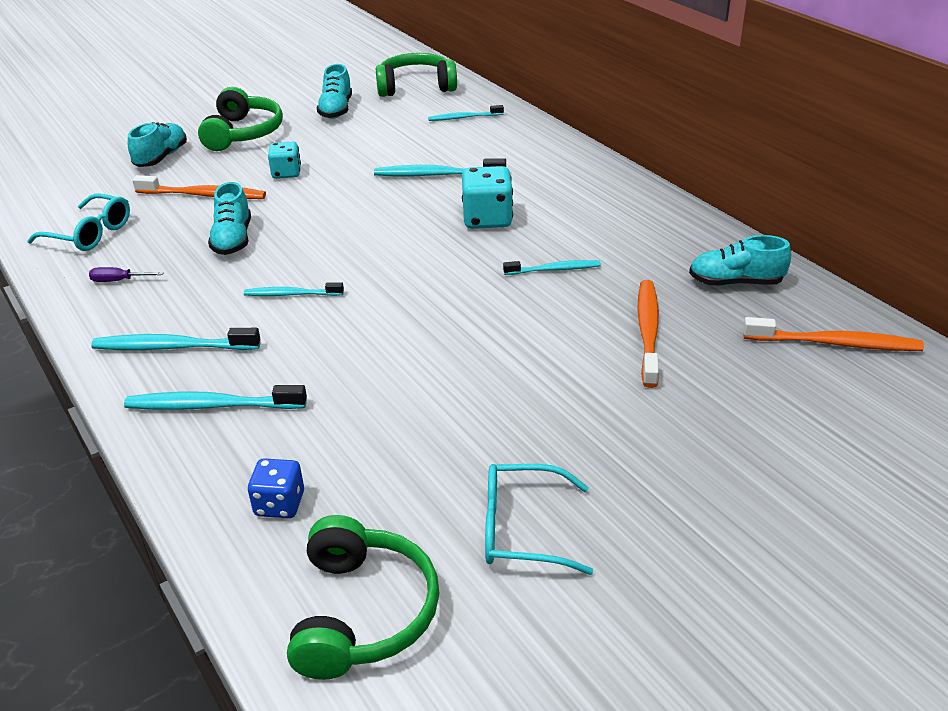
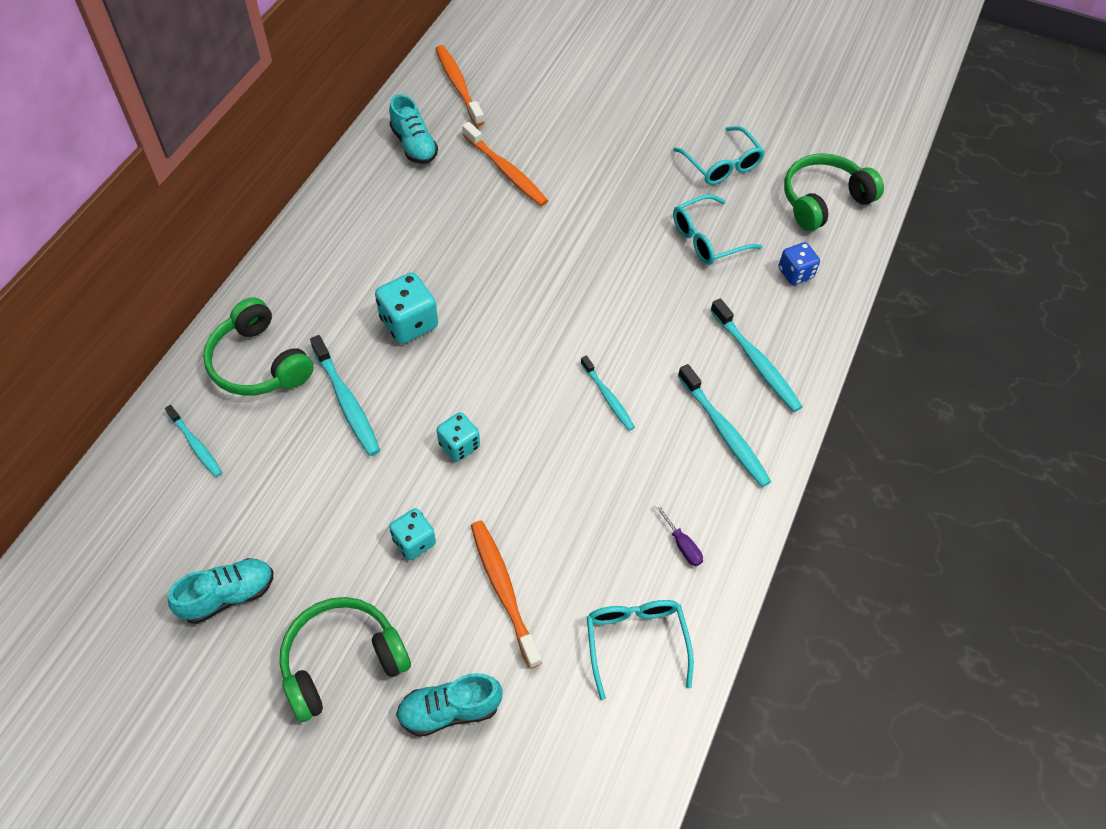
camera: 125 degrees left, 20 degrees up
(233, 239) = (562, 499): turquoise shoe -> none
(339, 210) = (459, 445): none -> turquoise dice
(407, 449) = (707, 239): none -> turquoise glasses
(416, 87) = (119, 544): green headphones -> green headphones (258, 363)
(554, 269) = (461, 247): turquoise toothbrush -> none
(648, 331) = (506, 171): orange toothbrush -> orange toothbrush turned 105 degrees counterclockwise

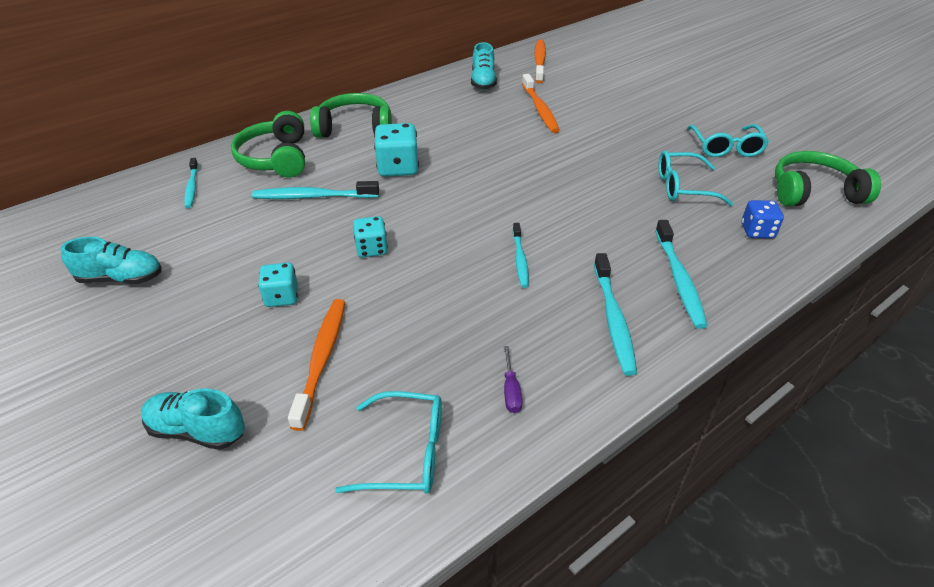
camera: 30 degrees right, 15 degrees down
(342, 661) = (152, 354): green headphones -> green headphones (355, 128)
(346, 402) = (313, 196): turquoise toothbrush -> turquoise toothbrush turned 90 degrees clockwise
(636, 642) = (406, 453): turquoise glasses -> turquoise glasses turned 75 degrees clockwise

